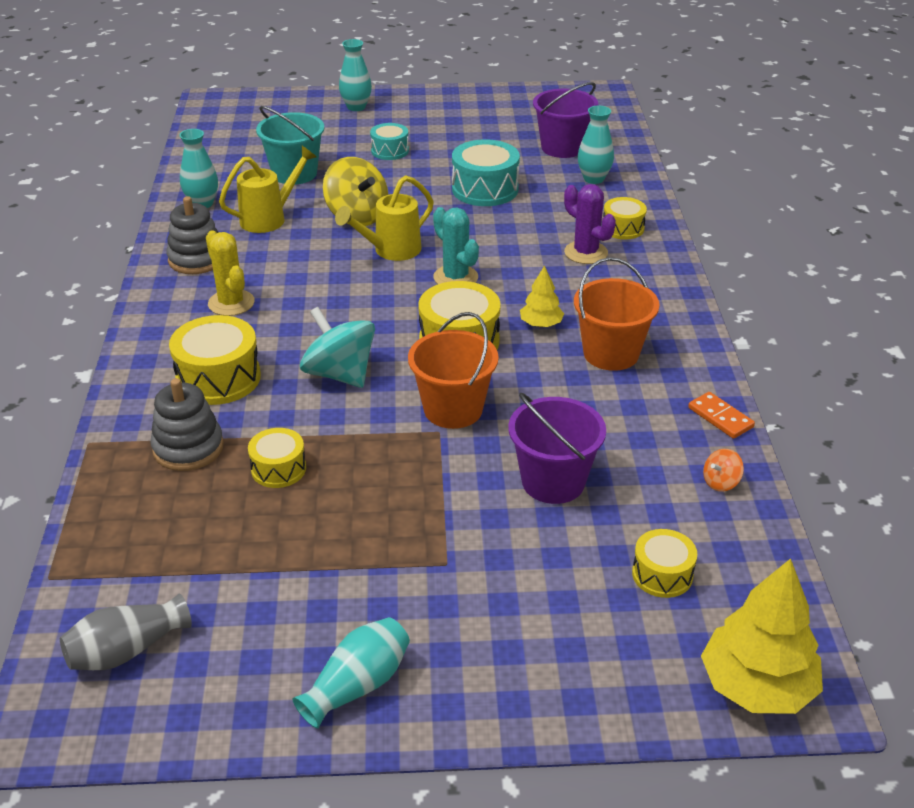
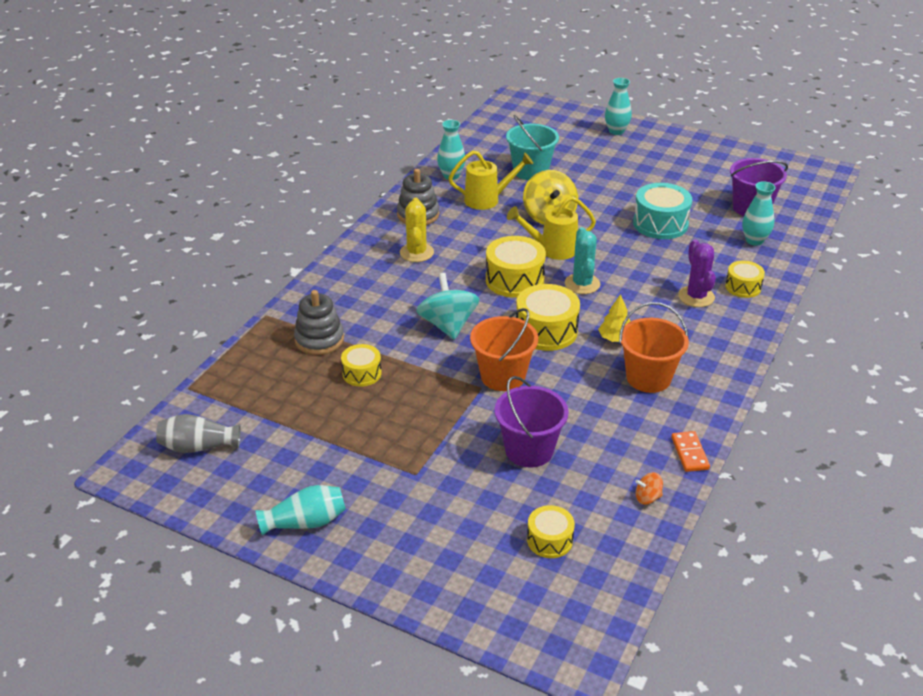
camera: 30 degrees right, 0 degrees up
(218, 378) = (370, 301): yellow drum -> yellow drum (514, 280)
(390, 151) = (613, 173): turquoise drum -> none
(756, 686) = (549, 637): yellow tree -> none

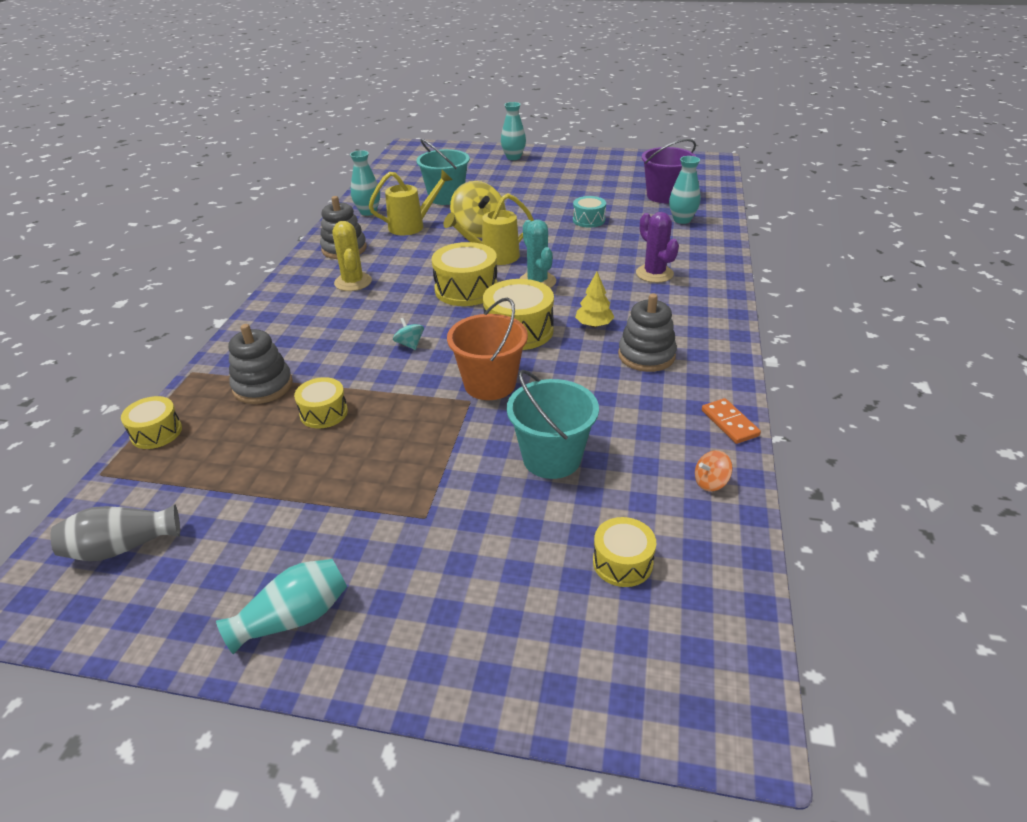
camera: 15 degrees left, 0 degrees up
(448, 325) = (410, 344): turquoise spinning top -> turquoise spinning top, size x0.46
(529, 450) = (552, 458): purple bucket -> turquoise bucket
(648, 378) = (646, 355): orange bucket -> grey stacking toy
(660, 224) = (588, 220): turquoise drum -> turquoise drum, size x0.60
(743, 287) = (693, 258): yellow drum -> yellow drum (156, 432)

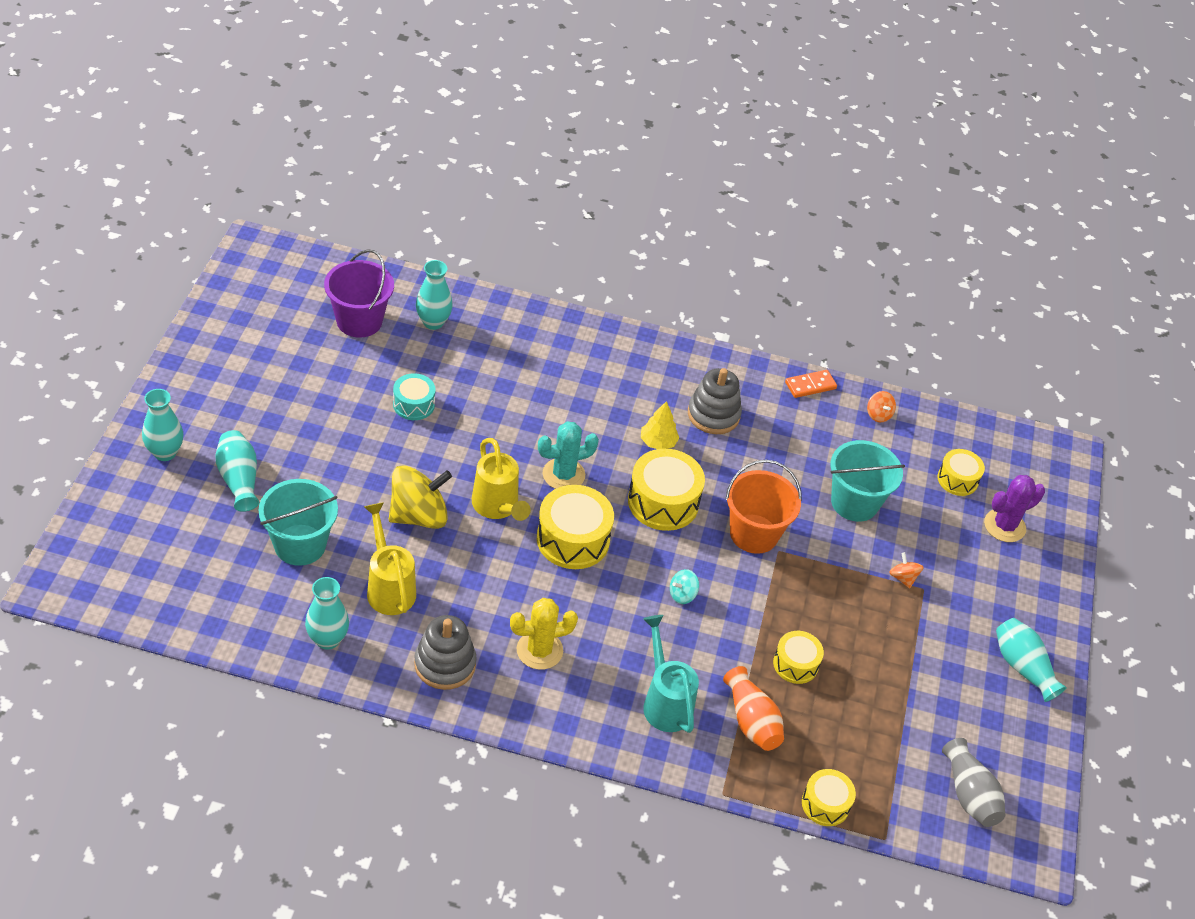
camera: 95 degrees left, 10 degrees up
(263, 386) = (751, 721): grey stacking toy -> orange vase
(293, 339) = (665, 702): none -> turquoise watering can
(440, 498) = (903, 578): none -> orange spinning top
(497, 177) = (239, 479): none -> turquoise vase
(654, 274) = (560, 375): purple cactus -> purple cactus (1004, 526)

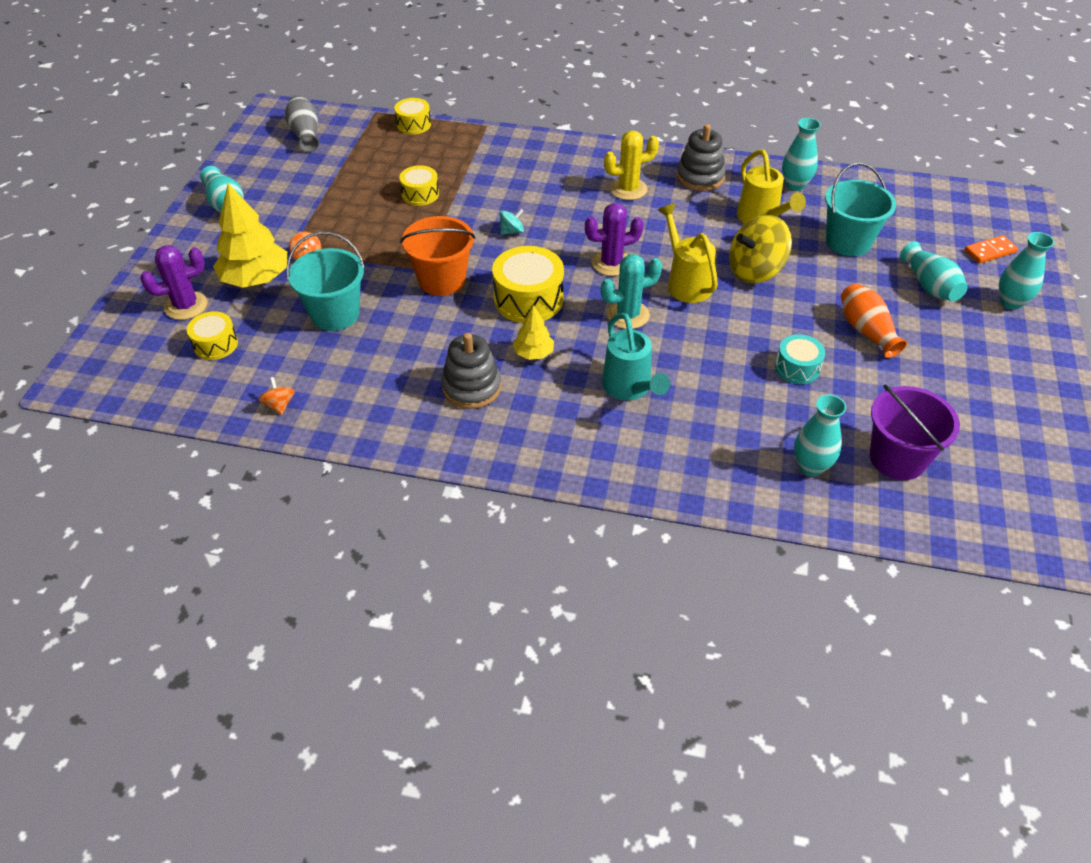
camera: 175 degrees left, 0 degrees up
(573, 539) = (611, 263): yellow drum -> purple cactus
(665, 702) = (527, 167): turquoise watering can -> turquoise watering can (629, 388)
(751, 721) = (461, 161): orange vase -> orange vase (866, 331)
(810, 385) = (352, 432): orange domino -> orange domino (990, 251)
(947, 553) = (256, 279): none -> yellow tree

